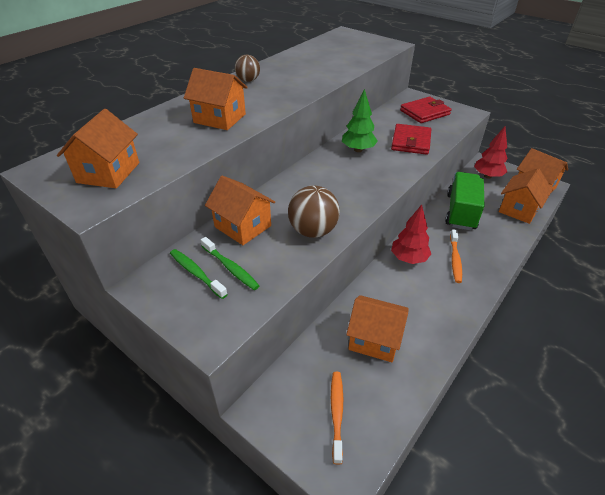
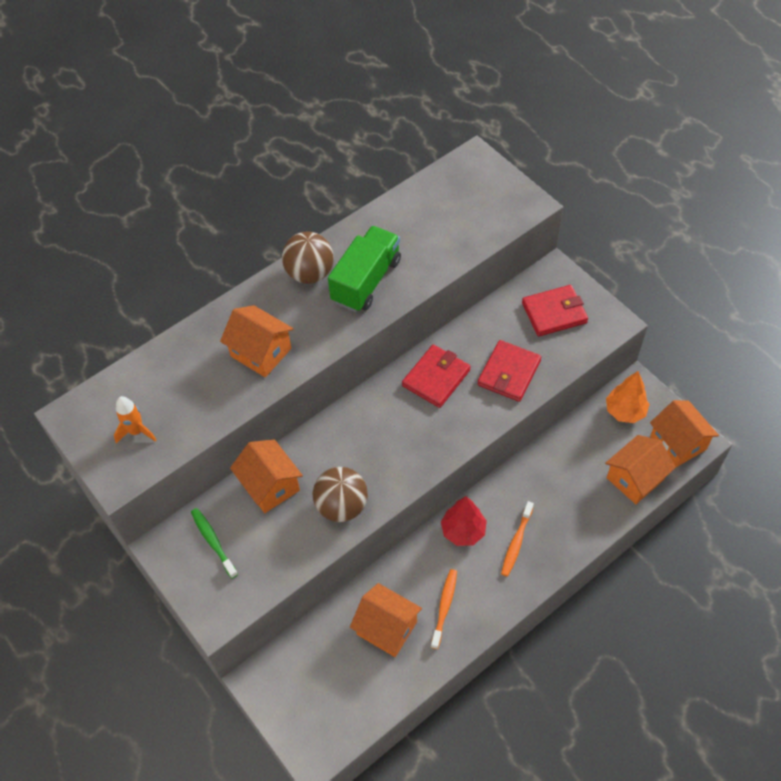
camera: 15 degrees right, 15 degrees up
(108, 172) = (136, 431): orange house -> orange rocket
(230, 268) = (247, 541): green toothbrush -> none
(248, 80) = (310, 273): brown ball -> brown ball, size x1.62
(337, 413) = (325, 697): orange toothbrush -> orange toothbrush (444, 607)
(358, 150) = (436, 378): green tree -> red wallet
(461, 212) = (558, 469): green truck -> green truck (366, 281)
(487, 176) = (625, 411): red tree -> orange tree

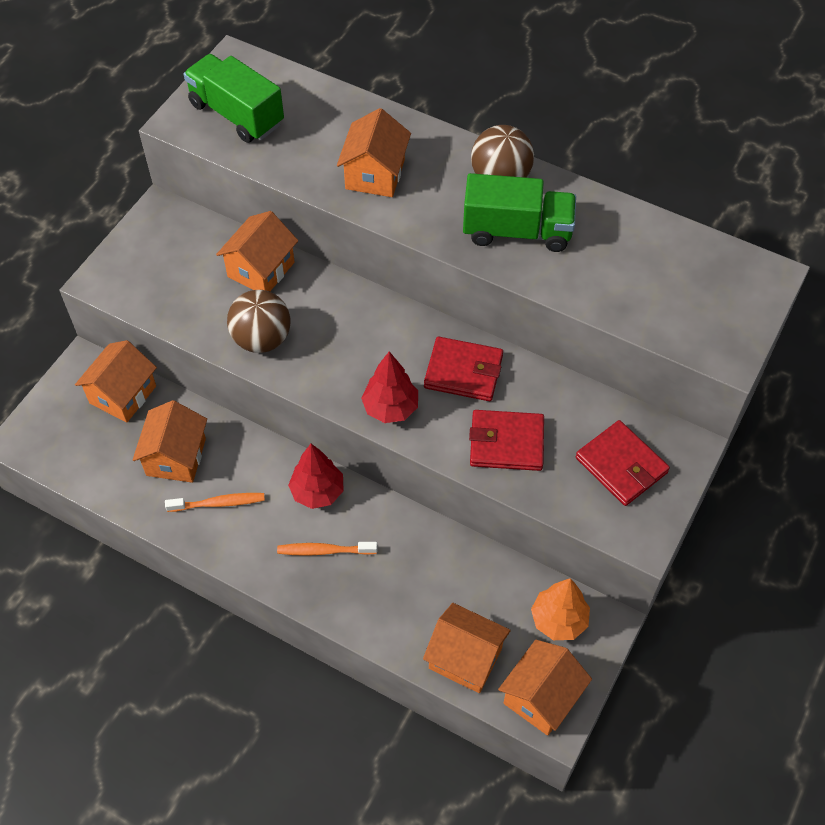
camera: 65 degrees right, 0 degrees up
(136, 431) = (236, 114): orange rocket -> green truck
(213, 542) = (180, 247): green toothbrush -> none
(304, 655) = (123, 394): none -> orange house
(448, 436) = (390, 408): none -> red tree

